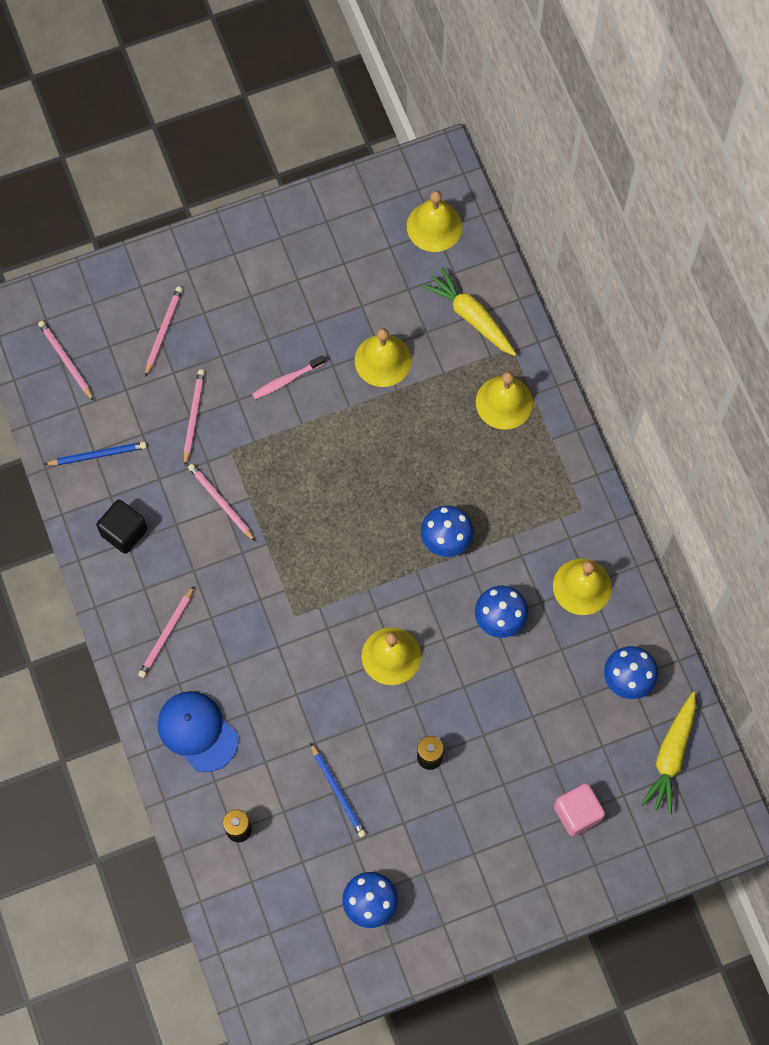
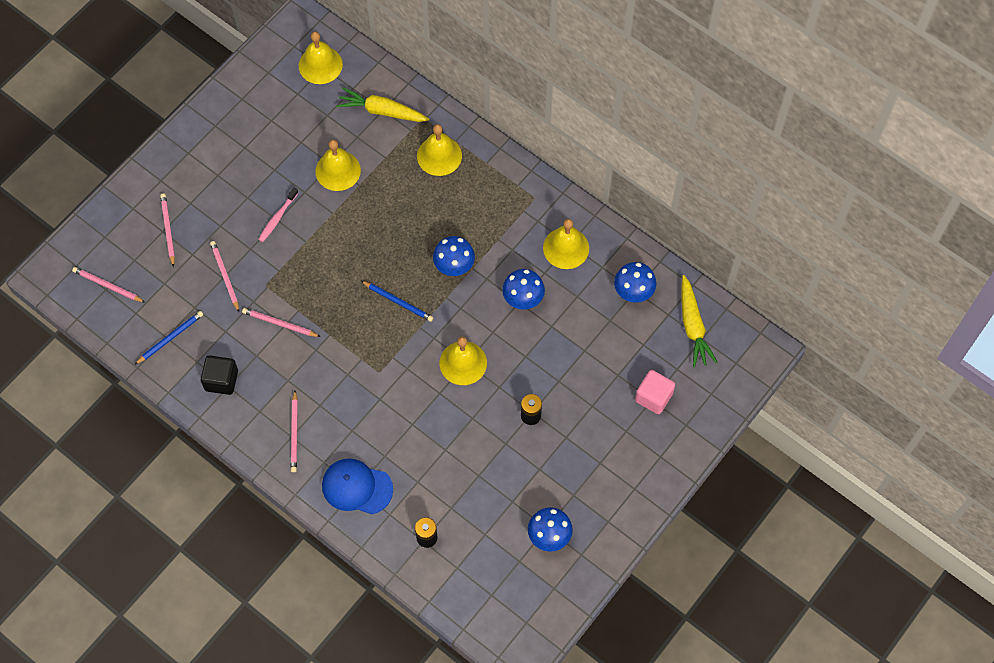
camera: 30 degrees left, 5 degrees down
(338, 792) = (481, 473): blue pencil -> blue pencil (398, 302)

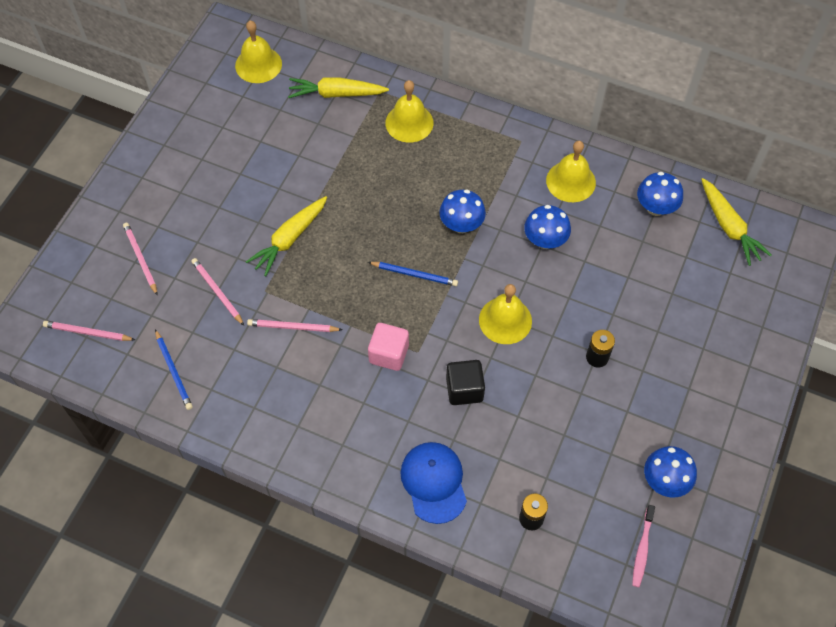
camera: 15 degrees left, 5 degrees down
(170, 338) = (174, 371): blue pencil -> blue pencil turned 120 degrees clockwise
(221, 380) = (245, 403): black cube -> black cube (464, 389)
(278, 217) = (258, 220): pink toothbrush -> pink toothbrush (642, 549)
(294, 433) = (345, 440): pink pencil -> none
(300, 242) = (289, 239): none -> yellow carrot
(338, 170) = (308, 160): yellow bell -> none
(357, 487) = (434, 482): blue cap -> blue cap turned 75 degrees clockwise
(653, 397) = (718, 307): pink cube -> pink cube (389, 354)

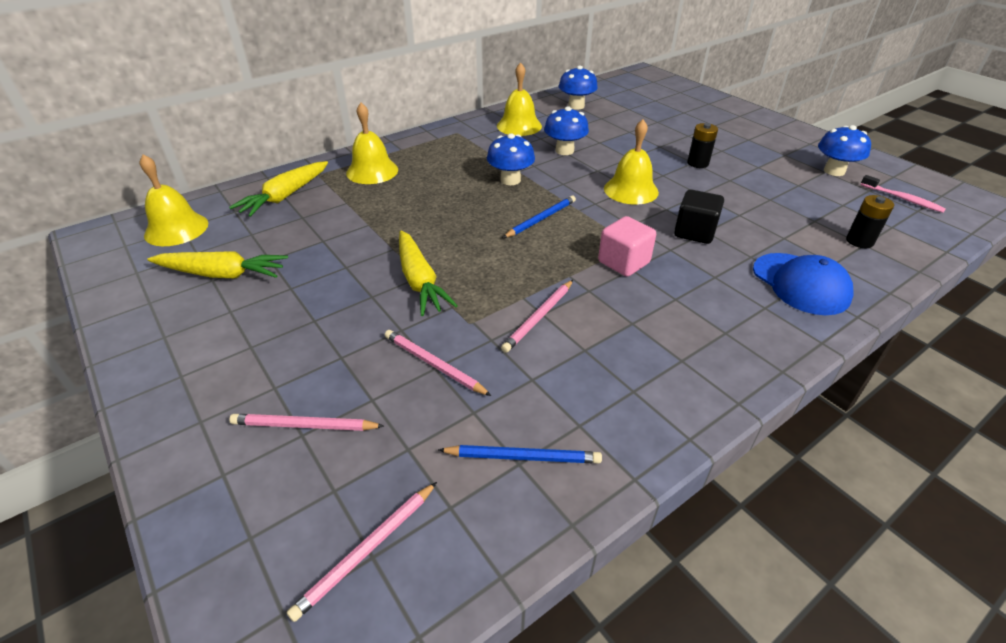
camera: 60 degrees left, 20 degrees down
(217, 292) = (433, 364): pink pencil -> pink pencil turned 45 degrees clockwise
(434, 482) = (800, 284): blue cap -> blue cap turned 135 degrees counterclockwise
(729, 227) = (616, 90): yellow carrot -> yellow carrot (222, 274)

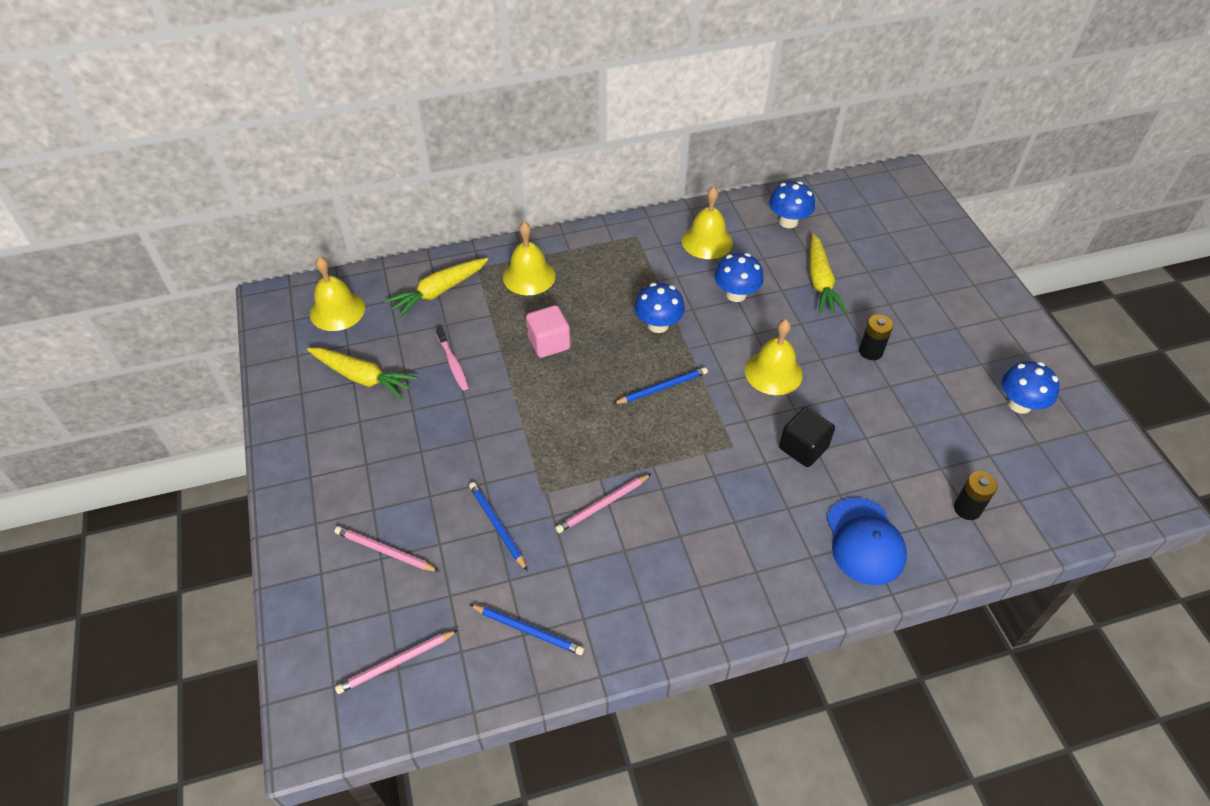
camera: 20 degrees right, 10 degrees up
(419, 281) = (520, 433): yellow carrot -> yellow carrot (820, 282)
(433, 364) = (497, 526): pink pencil -> blue pencil
(623, 262) = (711, 465): pink cube -> pink cube (549, 343)
(902, 199) = (1065, 466): pink toothbrush -> pink toothbrush (453, 363)

